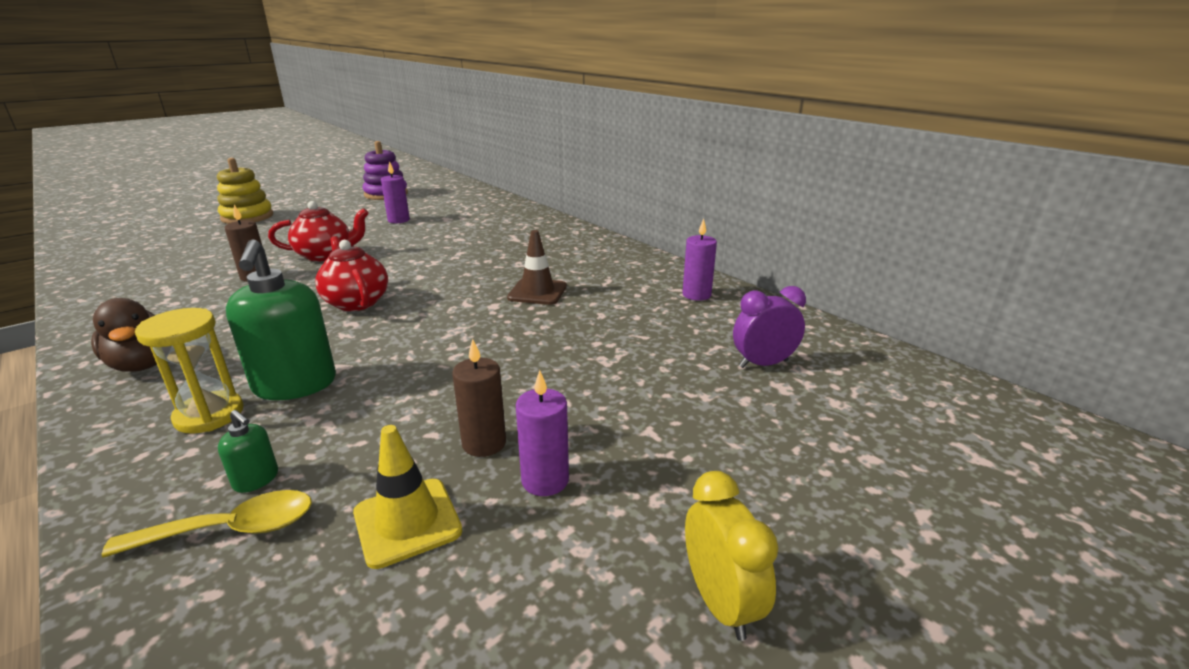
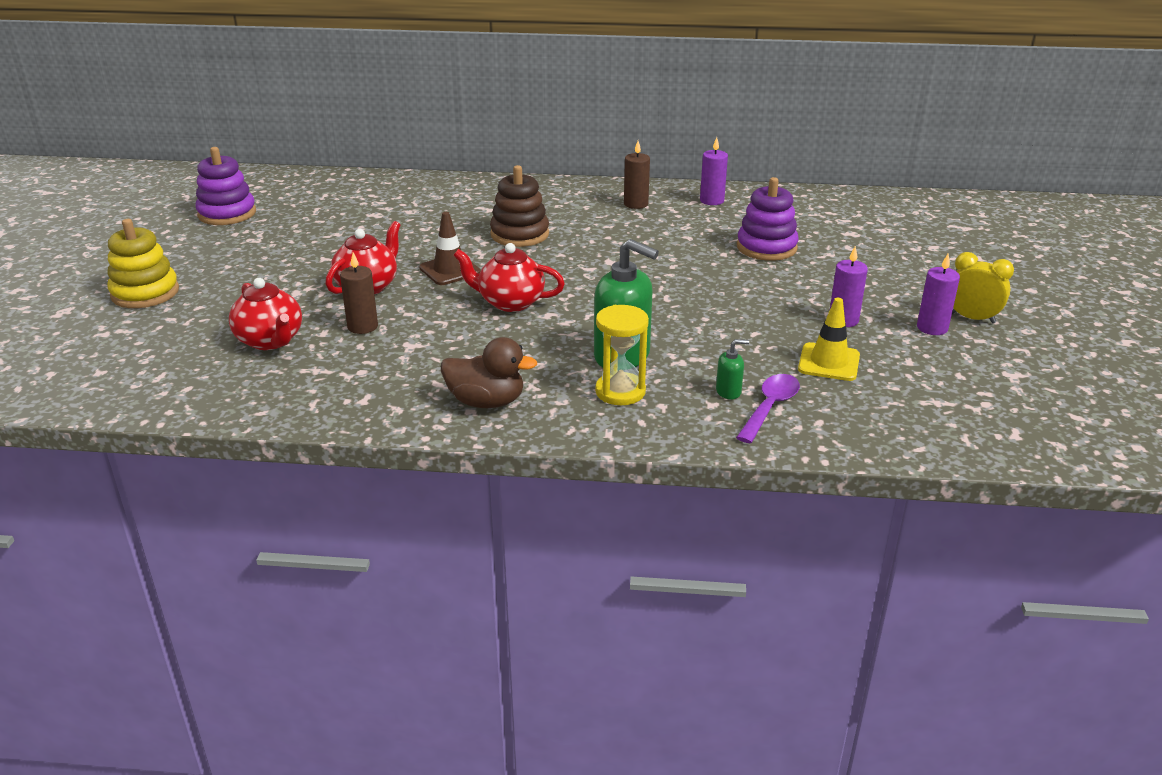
camera: 45 degrees left, 5 degrees up
(205, 263) = (270, 341): none -> red teapot
(231, 529) = (770, 407): yellow spoon -> purple spoon
(398, 220) = (332, 233): purple candle -> purple candle (932, 328)
(484, 443) = (786, 323): brown candle -> brown candle (636, 204)
(488, 261) = (519, 234): none -> brown stacking toy
(537, 292) = (615, 240): brown traffic cone -> brown traffic cone (450, 270)
(650, 357) = (766, 247): none -> purple stacking toy
(763, 364) = (823, 226): purple clock -> none

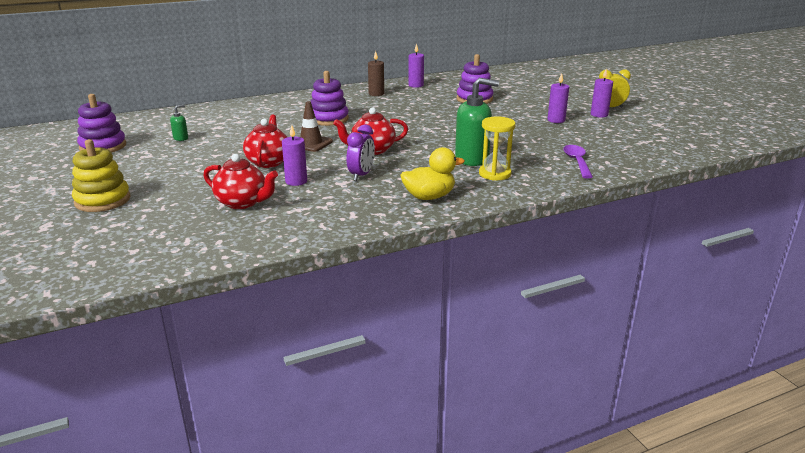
camera: 30 degrees left, 5 degrees down
(362, 326) = (296, 181): brown candle -> purple candle
(448, 340) = (361, 175): none -> purple clock
(486, 402) = (429, 197): brown duck -> yellow duck
(519, 234) = (328, 119): brown stacking toy -> purple stacking toy
(728, 392) = (548, 160): green soap dispenser -> green soap dispenser (181, 138)
(829, 362) = (575, 138): yellow traffic cone -> none

